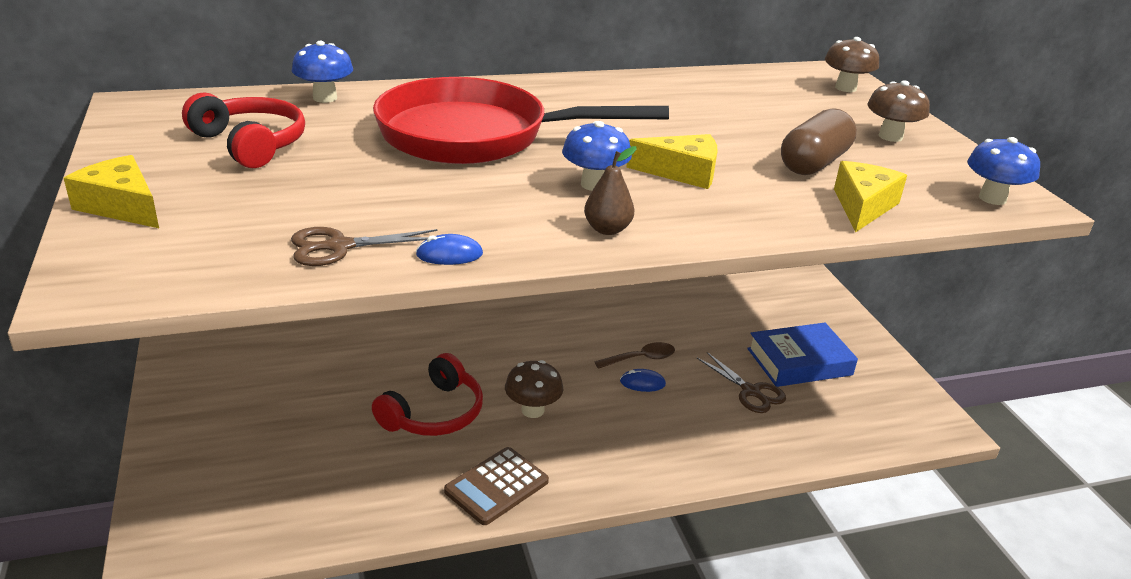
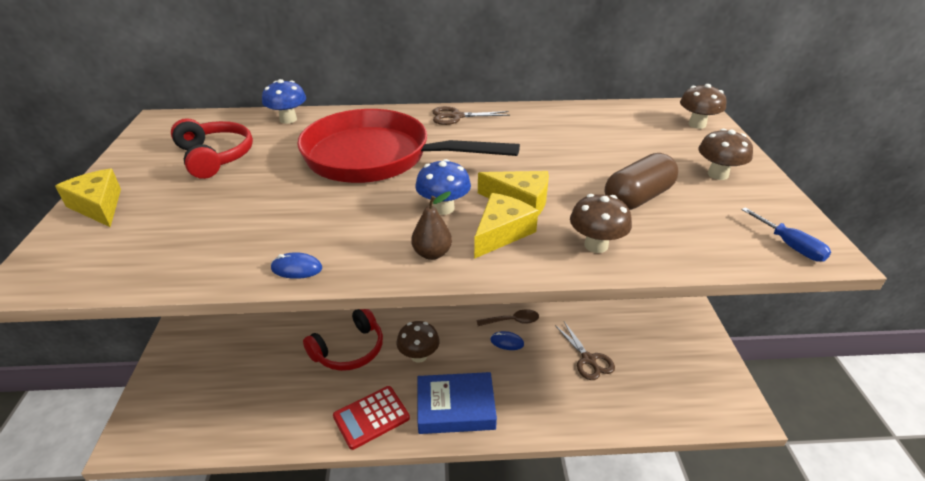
camera: 15 degrees right, 5 degrees up
(339, 247) = (221, 254): brown scissors -> brown scissors (456, 116)
(496, 486) = (371, 417): brown calculator -> red calculator
(790, 210) = (596, 245): none -> brown mushroom
(799, 362) = (636, 337): blue book -> blue book (455, 407)
(863, 206) = (663, 246): yellow cheese -> yellow cheese (501, 233)
(992, 198) = (790, 246): blue mushroom -> blue screwdriver

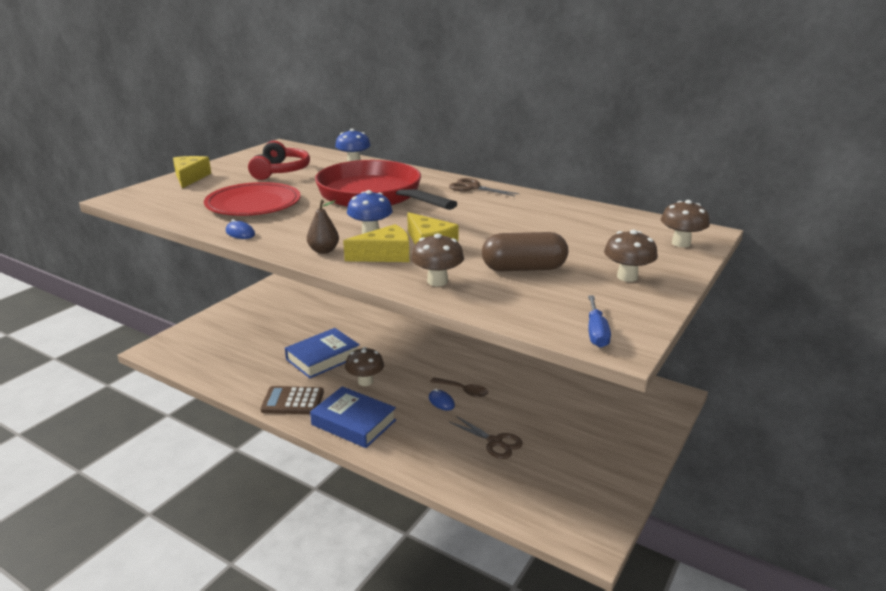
camera: 35 degrees right, 10 degrees down
(250, 217) = (253, 204): none -> red plate
(349, 350) = (323, 358): red headphones -> blue book
(371, 417) = (292, 401): red calculator -> brown calculator
(588, 359) = (495, 442): brown scissors -> brown scissors turned 60 degrees counterclockwise

